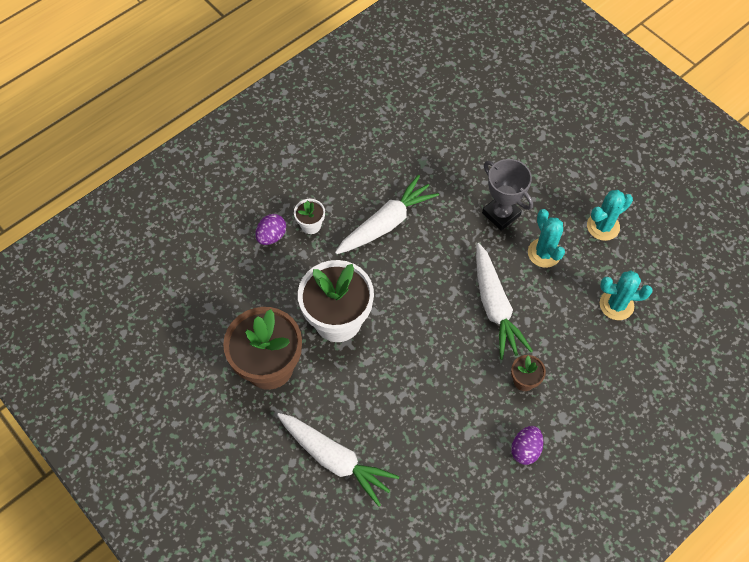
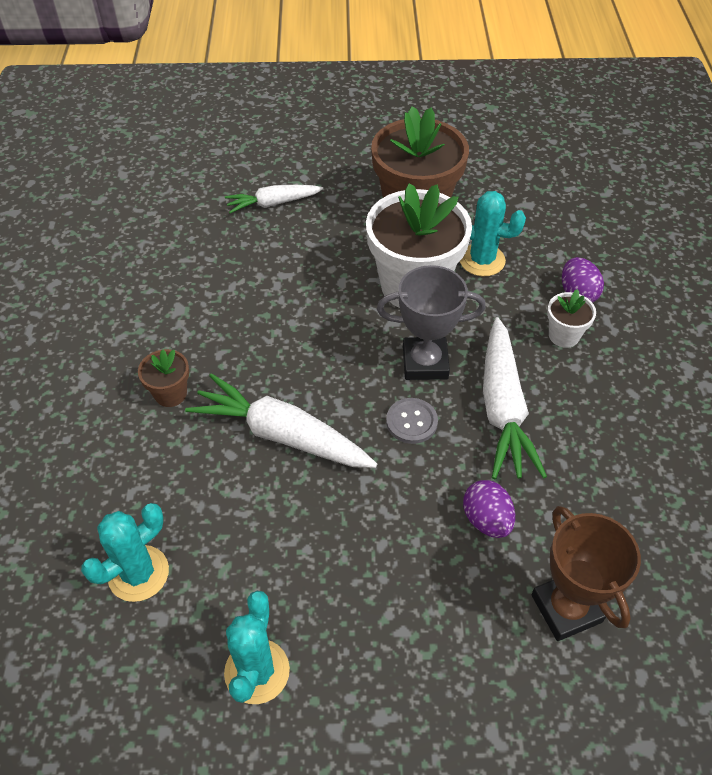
camera: 130 degrees right, 10 degrees down
(335, 459) = (273, 203): white carrot -> white carrot, size x0.61
(432, 256) = (411, 422): none -> grey button
(468, 141) = (566, 608): none -> brown trophy
(501, 214) = (402, 548): grey trophy -> grey trophy (425, 363)
(525, 449) = (108, 339): purple egg -> purple egg (486, 520)
(544, 253) = (295, 551): turquoise cactus -> turquoise cactus (482, 260)

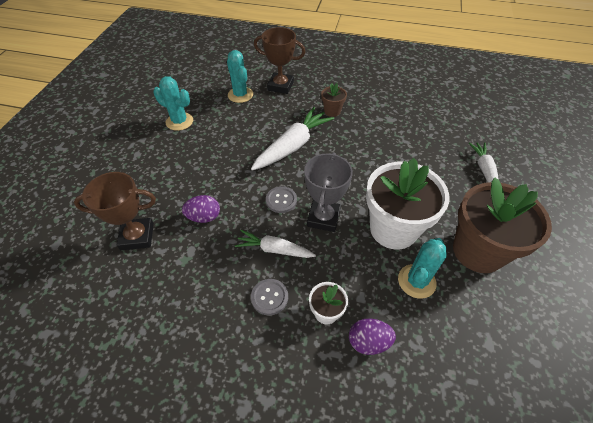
camera: 105 degrees right, 0 degrees up
(96, 501) = (280, 86): none -> brown trophy
(503, 408) = (274, 249): white carrot -> white carrot, size x0.61
(574, 395) = (269, 297): none -> grey button

